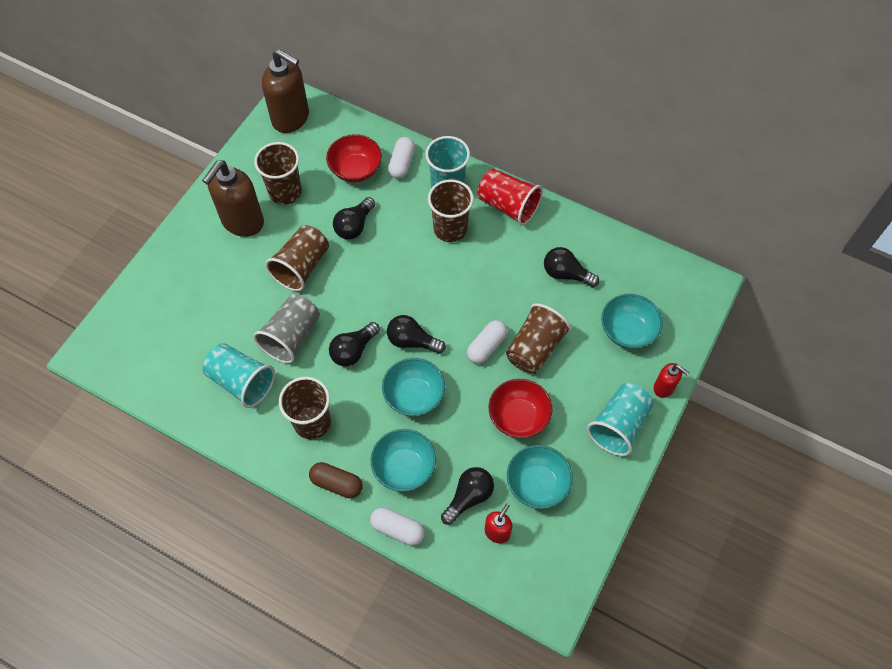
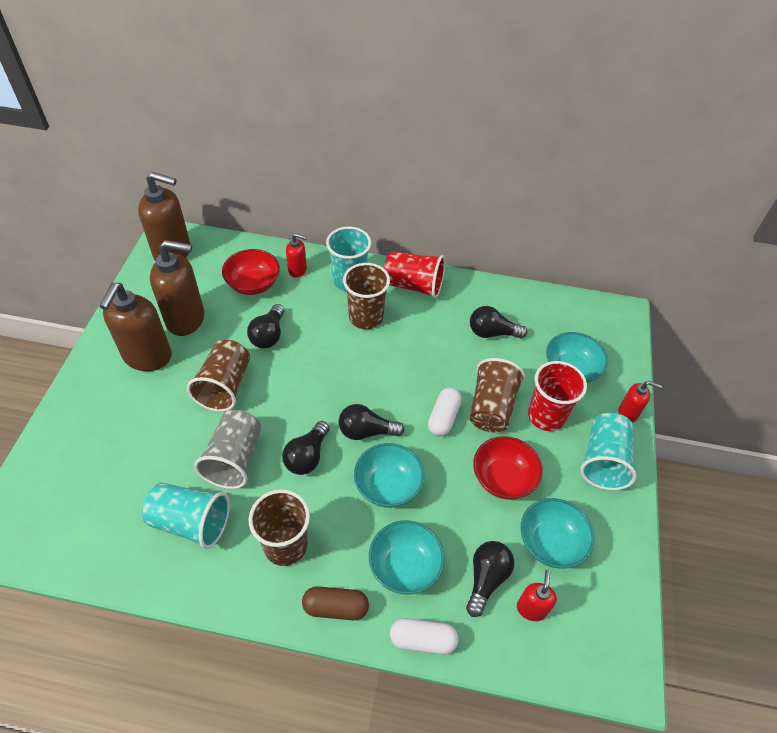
camera: 20 degrees left, 10 degrees down
(285, 192) = (186, 319): brown cup -> brown soap dispenser
(402, 163) = (297, 270): white capsule -> red soap dispenser
(583, 370) = (546, 416): none -> red cup

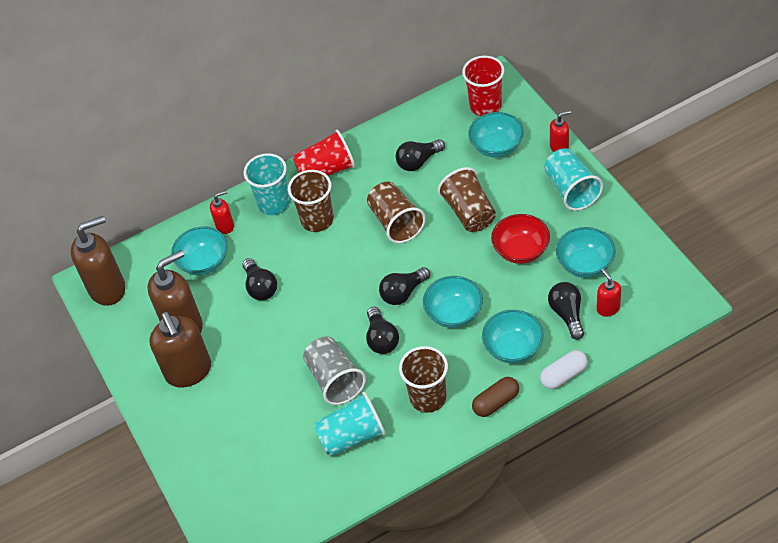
camera: 30 degrees left, 0 degrees up
(225, 386) = (271, 344): brown cup -> brown cup (396, 222)
(253, 284) = (204, 262): red bowl -> turquoise bowl
(443, 418) = (445, 244): white capsule -> none
(546, 416) = (509, 190): red cup -> red cup (485, 106)

